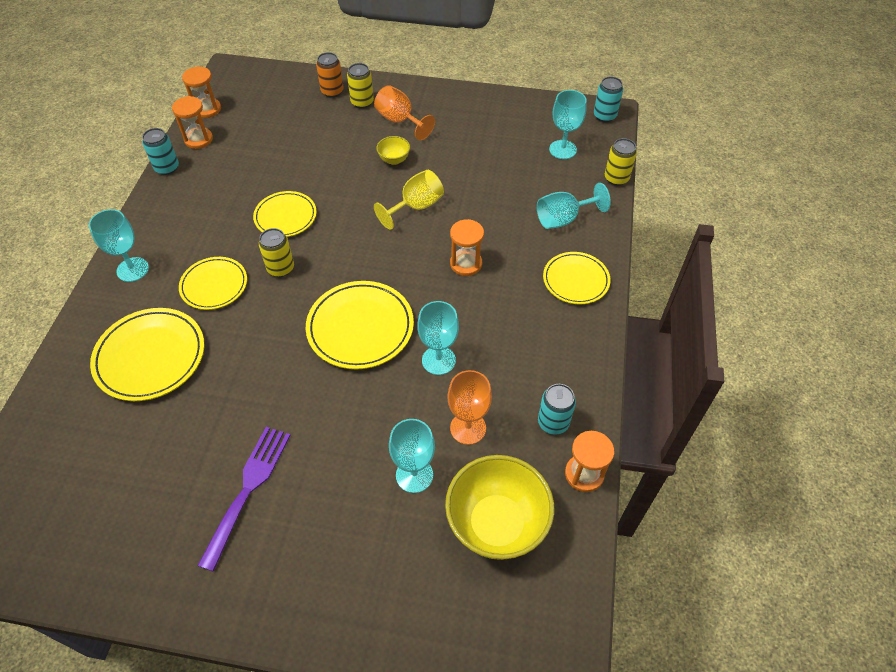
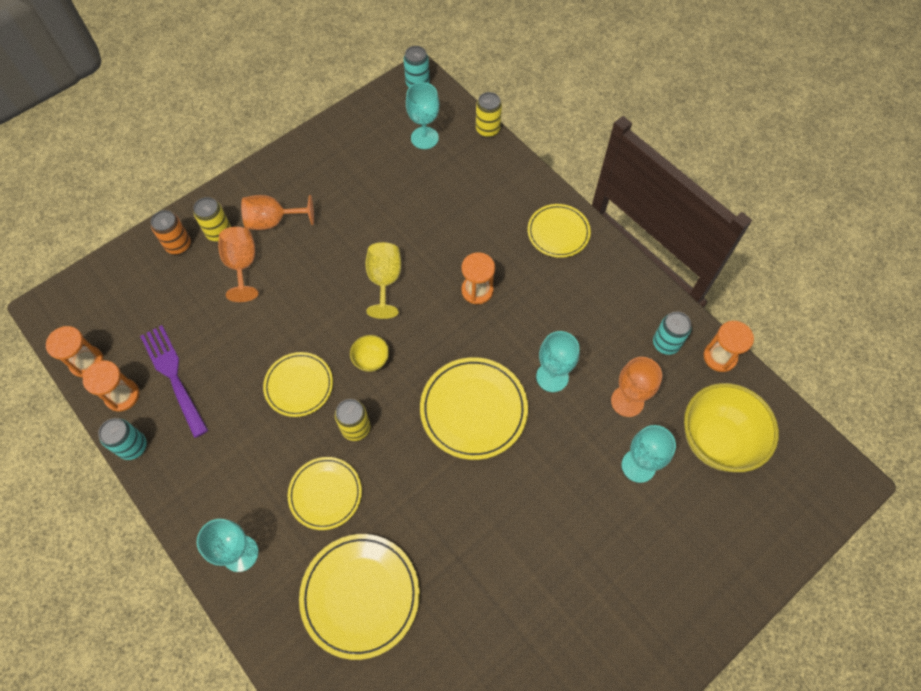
camera: 50 degrees left, 10 degrees up
(248, 489) = (560, 594): purple fork -> purple fork (173, 376)
(349, 129) = (242, 265): none -> orange goblet
(394, 160) = (315, 258): yellow bowl -> yellow bowl (371, 360)
(563, 219) = (494, 193): turquoise goblet -> none

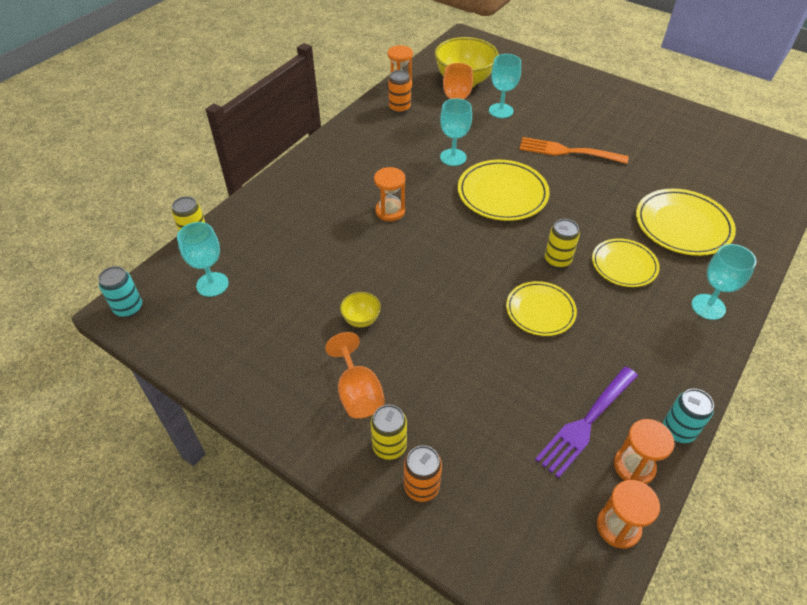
camera: 105 degrees left, 15 degrees down
(242, 265) = (426, 404): orange goblet -> none
(371, 360) = (489, 265): yellow bowl -> yellow bowl (361, 319)
(384, 281) = (403, 275): yellow goblet -> none
(532, 518) = (567, 151): none -> orange fork
(558, 232) = (313, 173): yellow plate -> none
(666, 343) = (399, 108): turquoise can -> orange can

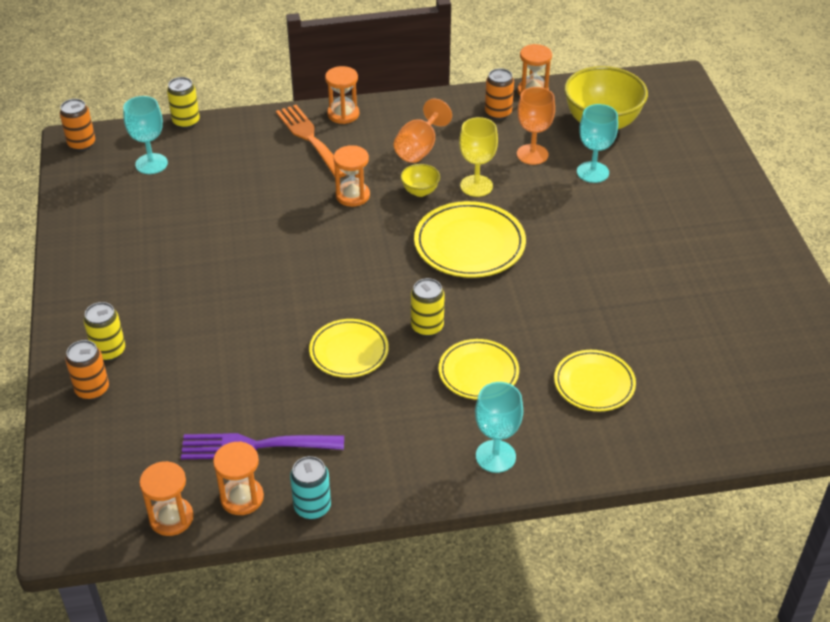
camera: 45 degrees right, 5 degrees down
(128, 308) = (81, 144): turquoise can -> orange can
(305, 164) = (343, 114): none -> orange hourglass
(358, 393) = (138, 304): orange goblet -> orange goblet (419, 149)
(361, 319) = (211, 259): yellow bowl -> yellow bowl (420, 191)
(453, 157) = (476, 186): turquoise goblet -> yellow goblet
(567, 151) = (595, 249): orange fork -> orange fork (310, 138)
(682, 225) = (594, 383): yellow plate -> yellow plate, size x0.65

